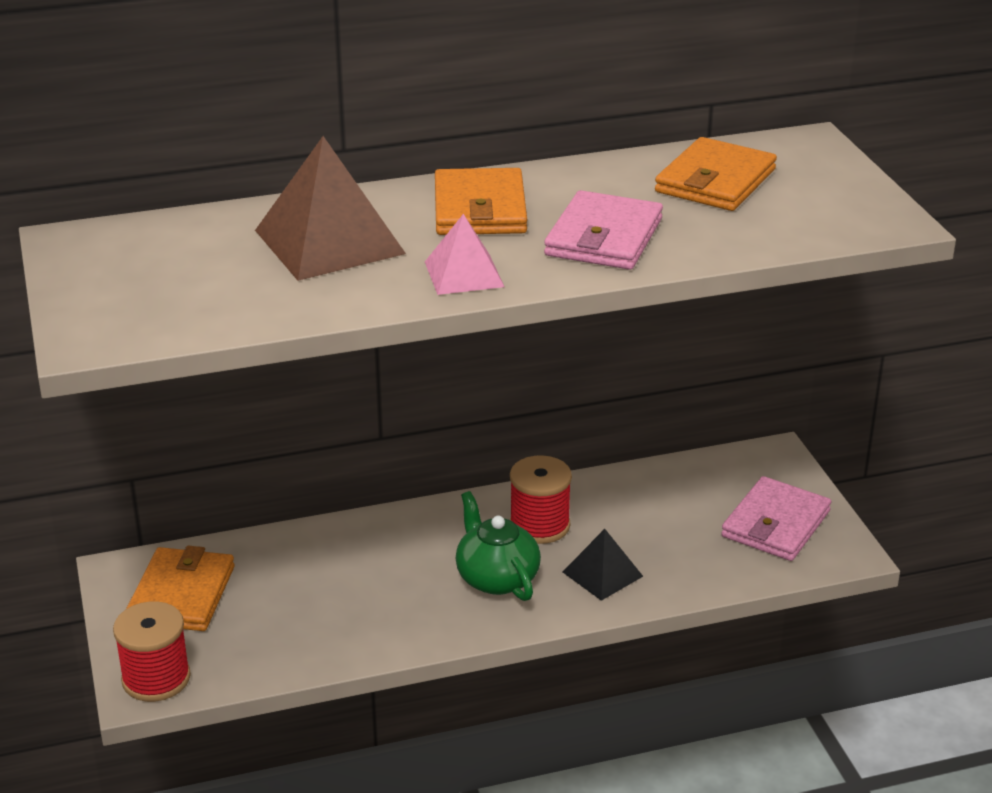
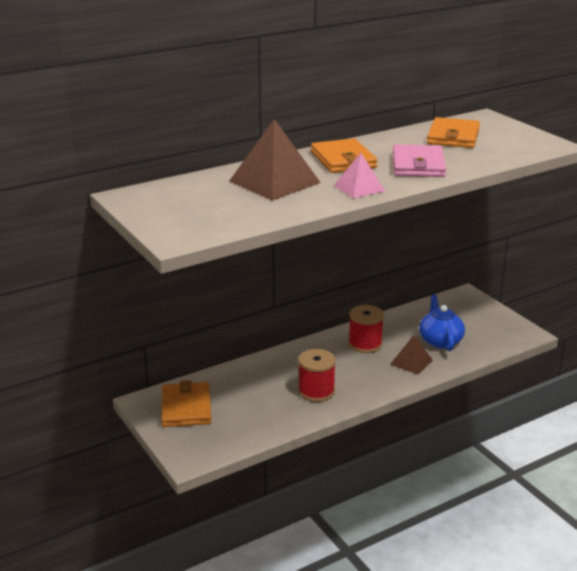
camera: 15 degrees left, 5 degrees down
(156, 678) = (195, 452): red spool -> red spool (316, 391)
(496, 578) = (357, 372): green teapot -> none
(602, 574) = (411, 362): black pyramid -> brown pyramid
(676, 541) = (440, 341): none -> blue teapot
(776, 524) = (485, 326): pink wallet -> none

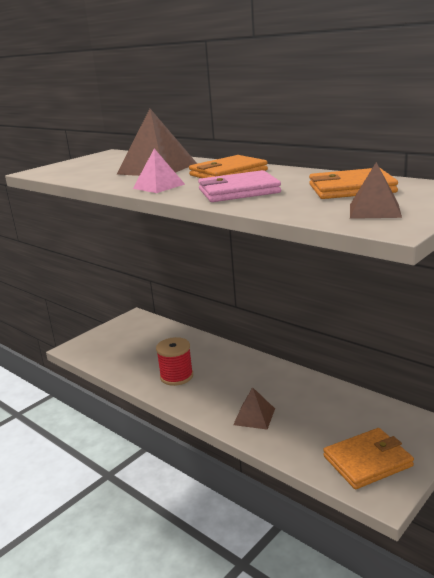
camera: 75 degrees right, 5 degrees down
(186, 407) = (133, 331): orange wallet -> orange wallet (367, 461)
(365, 344) = (270, 384): red spool -> none
(440, 341) = (310, 427): blue teapot -> none
(516, 142) = (374, 210): none -> brown pyramid

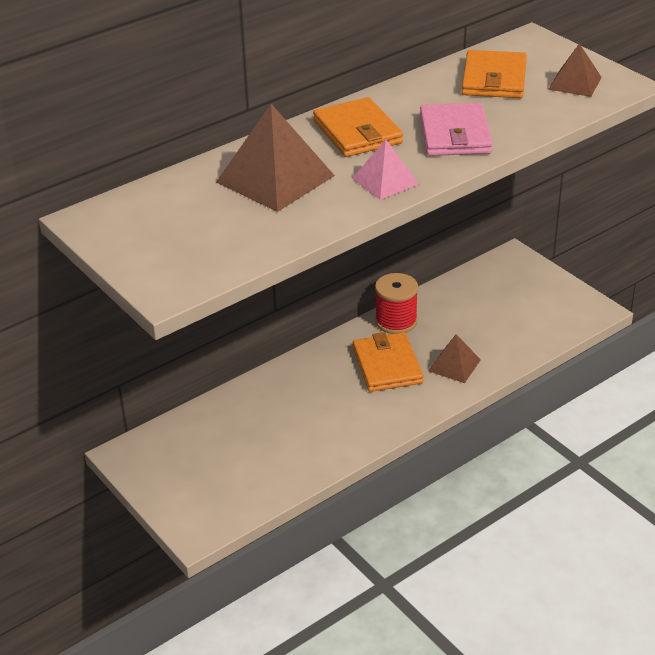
camera: 80 degrees left, 15 degrees up
(176, 376) = (340, 419): red spool -> red spool (396, 321)
(367, 461) = (548, 307): orange wallet -> orange wallet (387, 365)

